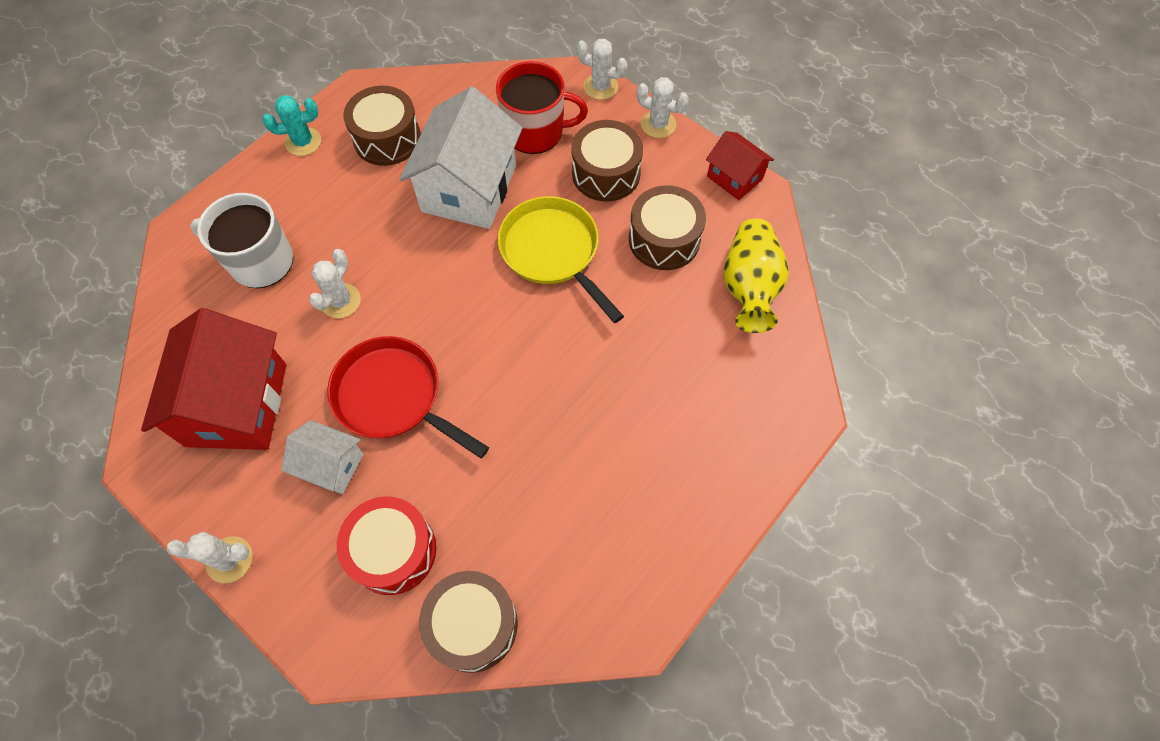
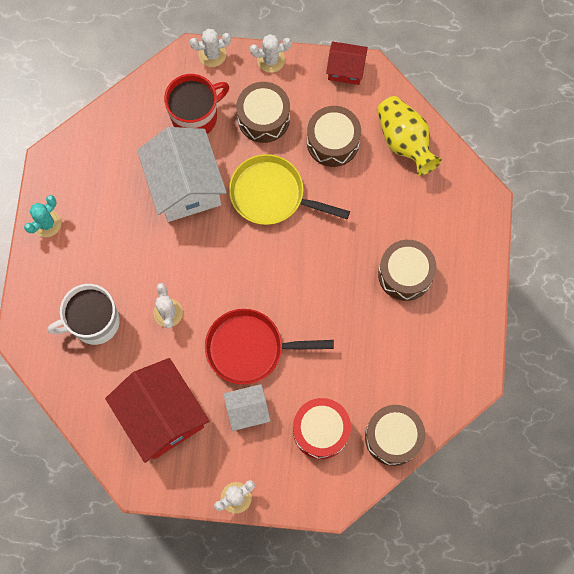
camera: 35 degrees left, 10 degrees up
(387, 138) = (101, 184): brown drum -> brown drum (405, 274)

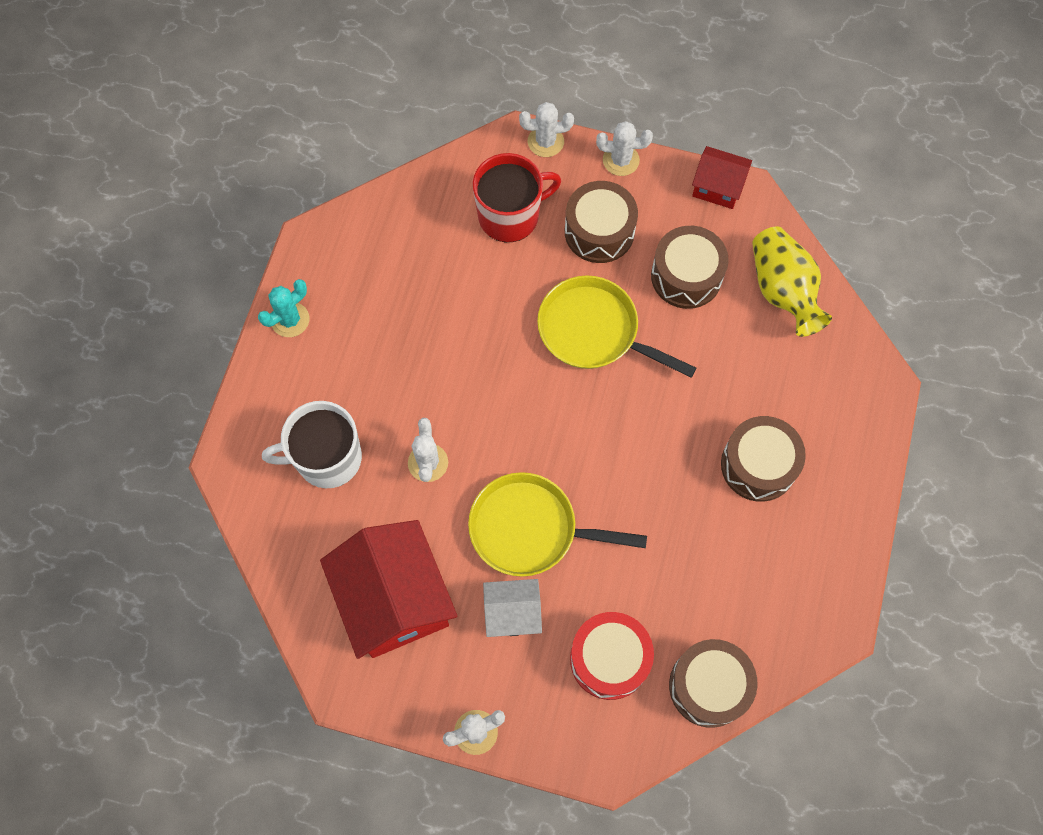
camera: 10 degrees right, 5 degrees down
(185, 185) = (481, 300): white house -> none
(250, 348) = (530, 529): red pan -> yellow pan

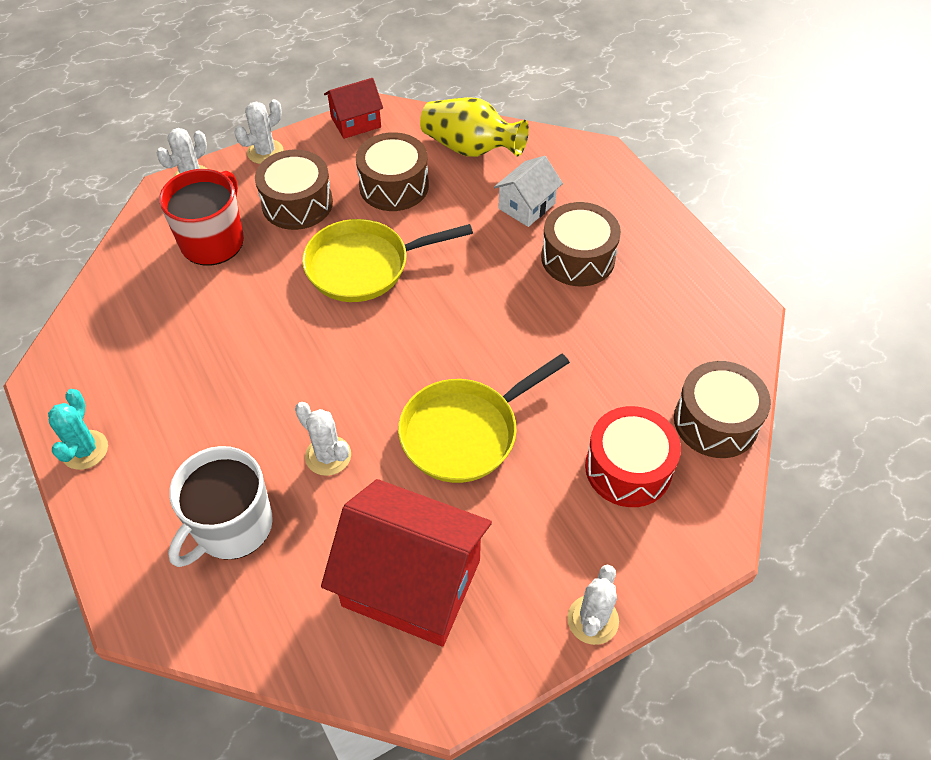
camera: 45 degrees left, 15 degrees down
(512, 613) = (520, 503): white house -> white house (526, 206)

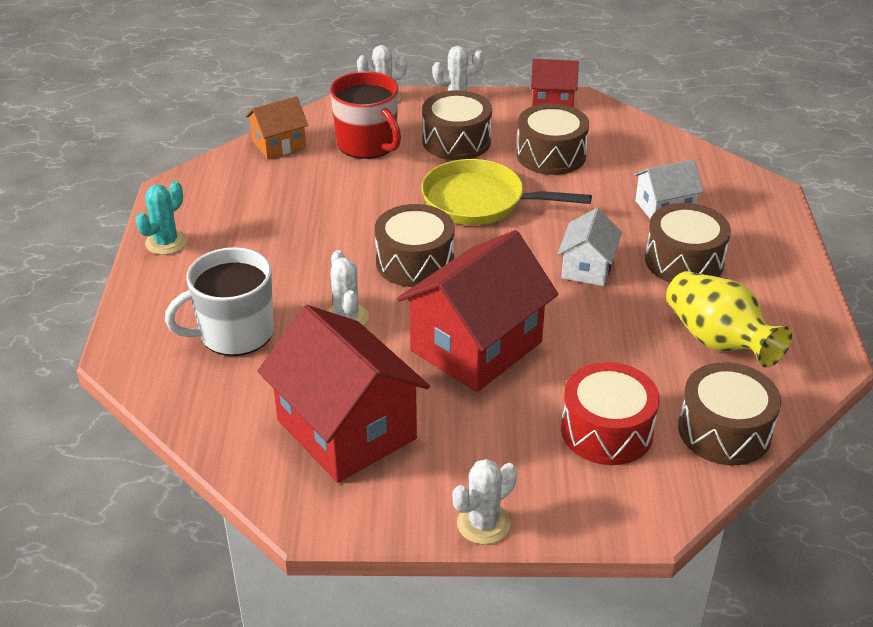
camera: 30 degrees right, 15 degrees down
(122, 277) = (279, 144): none -> orange house
(213, 241) = (367, 144): red mug -> red mug turned 90 degrees clockwise
(350, 362) = (415, 262): none -> brown drum
(465, 432) = (476, 346): yellow pan -> red house
(470, 148) = (644, 150): yellow vase -> yellow vase (718, 341)
(504, 300) = (587, 268): none -> white house

